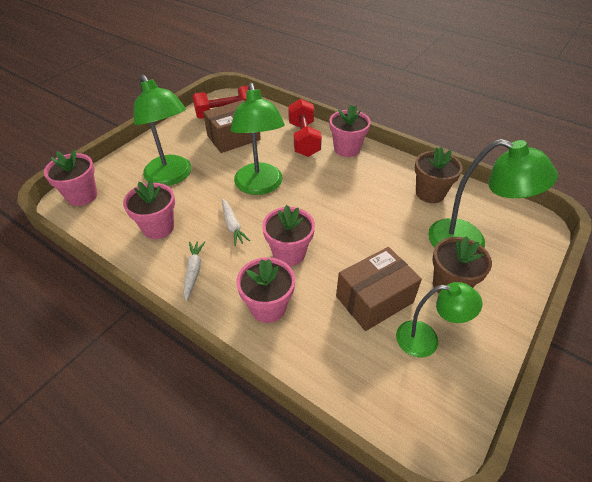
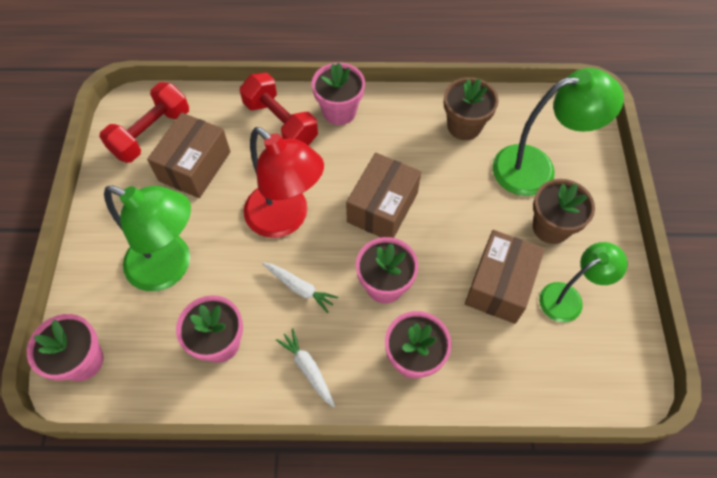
camera: 35 degrees left, 15 degrees up
(260, 186) = (286, 219): green lamp -> red lamp
(328, 210) = (382, 207): none -> brown box

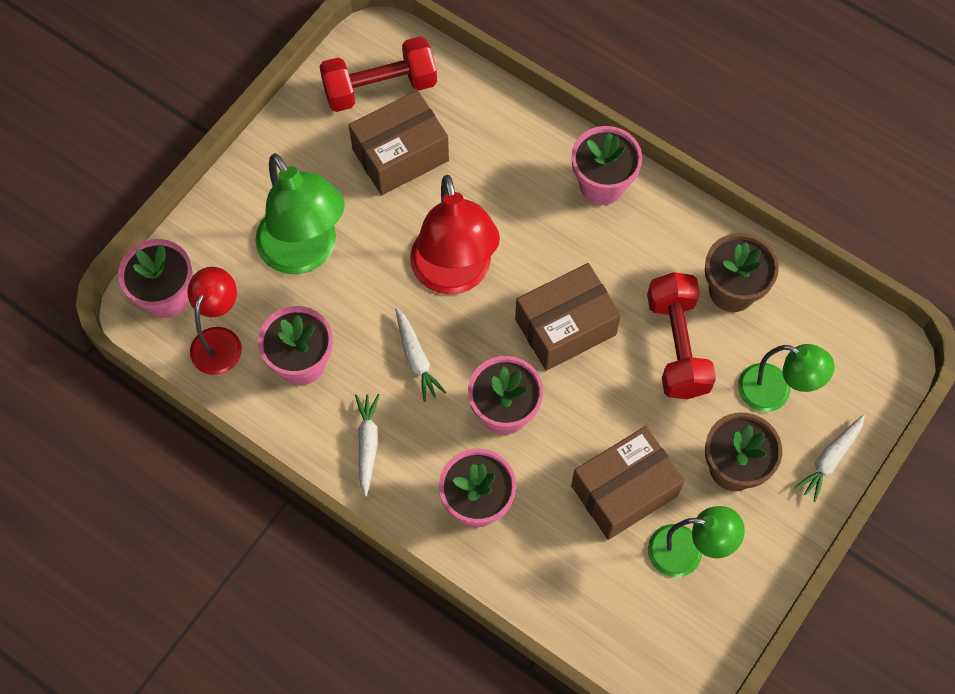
camera: 35 degrees right, 5 degrees up
(146, 366) = (220, 340): none -> red lamp
(281, 123) = (526, 159): red dumbbell -> red dumbbell (677, 346)
(536, 168) = (775, 392): green lamp -> green lamp, size x0.63
(599, 187) = (830, 459): none -> white carrot

